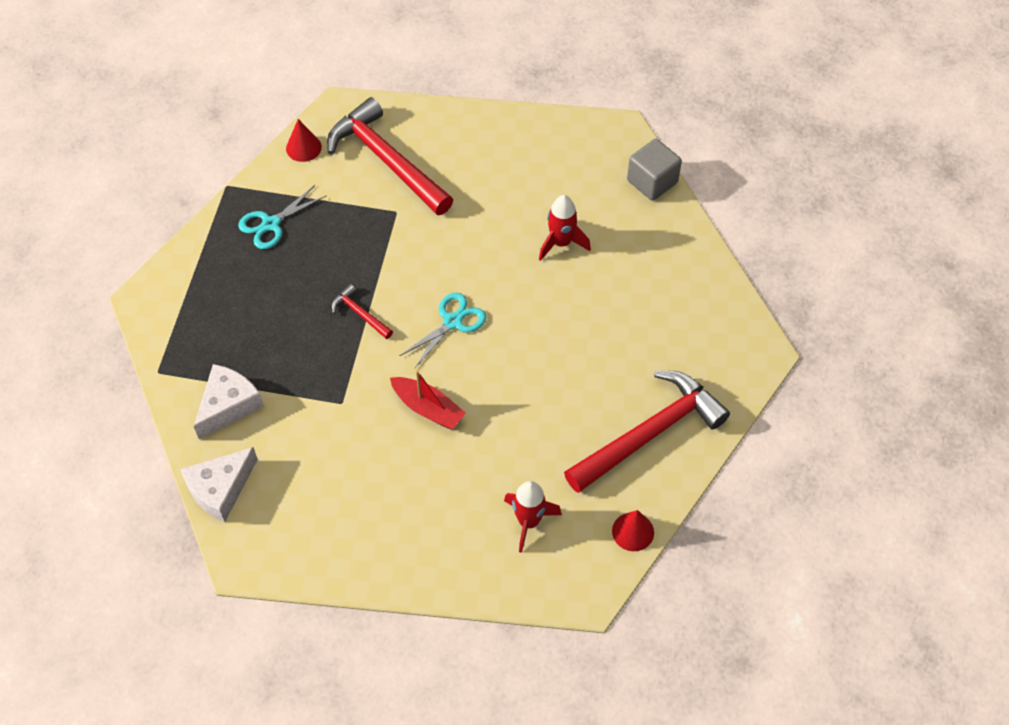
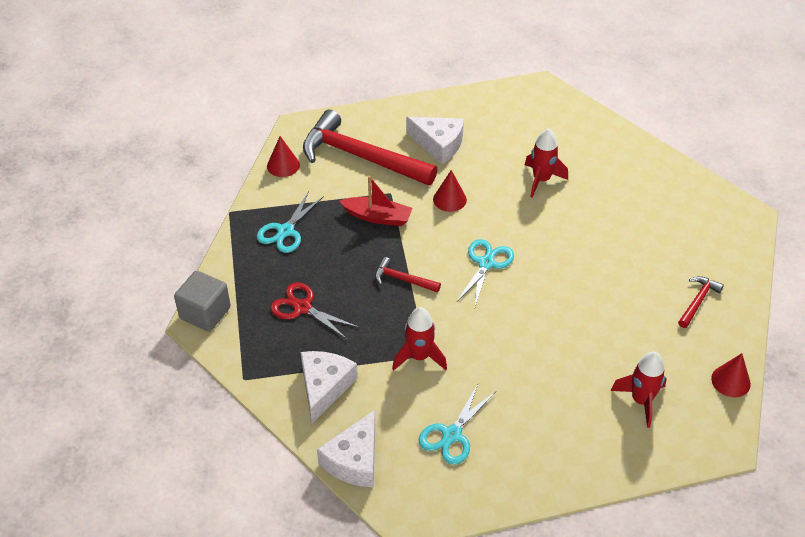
camera: 20 degrees left, 10 degrees down
(247, 314) = (302, 308): none -> red scissors
(324, 495) = (452, 435): none -> turquoise scissors
(334, 403) = (419, 357): none -> red rocket
(428, 408) = (503, 337): red boat -> red boat (377, 217)
(453, 237) = (449, 199): none -> red cone
(474, 169) = (438, 144): none -> white cheese
(649, 433) = (697, 301): red hammer -> red hammer, size x0.44
(652, 181) = (587, 117): grey cube -> grey cube (205, 313)

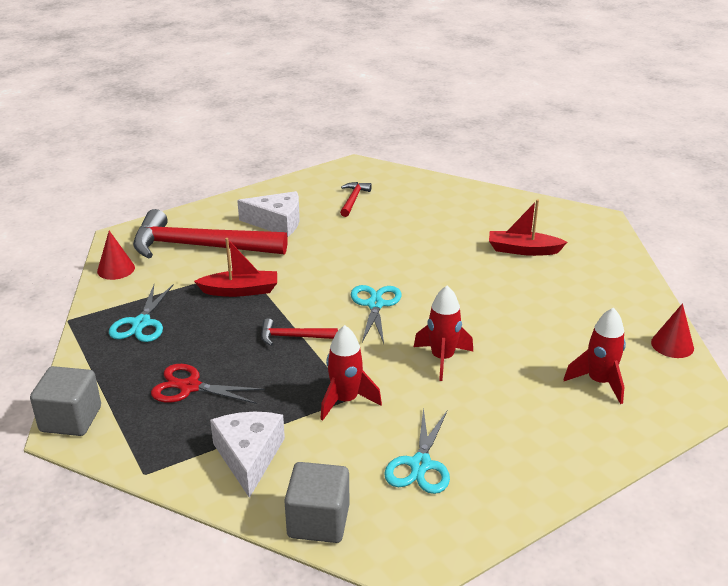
camera: 20 degrees left, 15 degrees down
(354, 460) = (318, 521): white cheese -> grey cube
(449, 199) = (310, 262): red cone -> none
(541, 180) = (394, 230): red rocket -> red rocket (442, 359)
(651, 235) = (523, 250): none -> red boat
(697, 301) = (598, 290): red hammer -> red hammer (353, 200)

